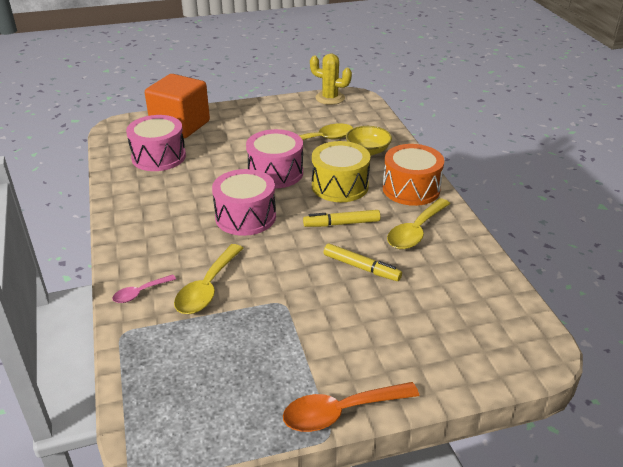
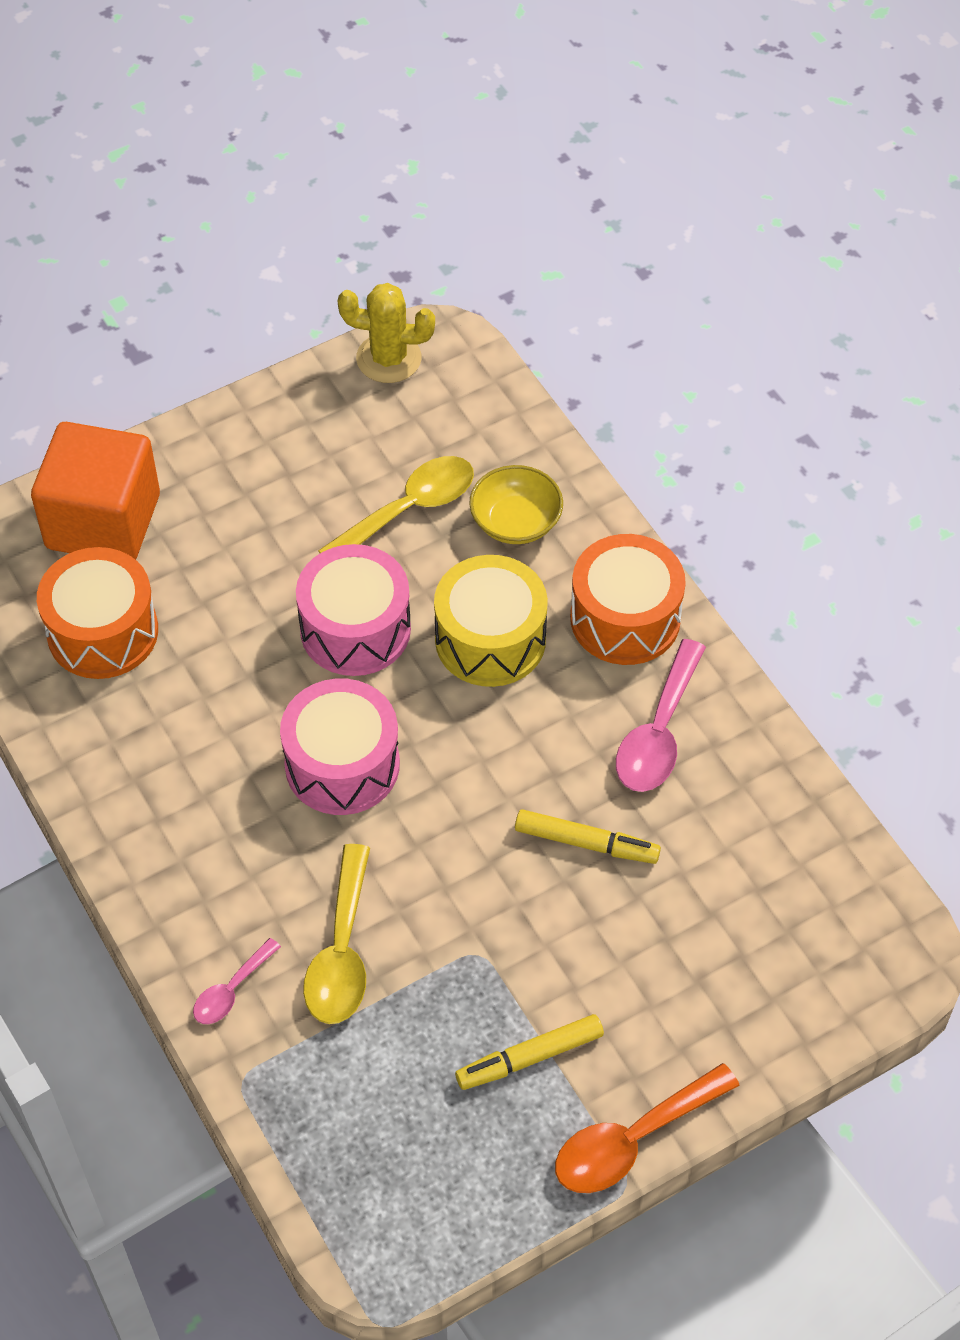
camera: 15 degrees left, 20 degrees up
(158, 157) = (102, 632): pink drum -> orange drum
(341, 224) = (523, 742): yellow marker -> yellow marker (530, 1058)
(416, 231) = (658, 732): yellow spoon -> pink spoon

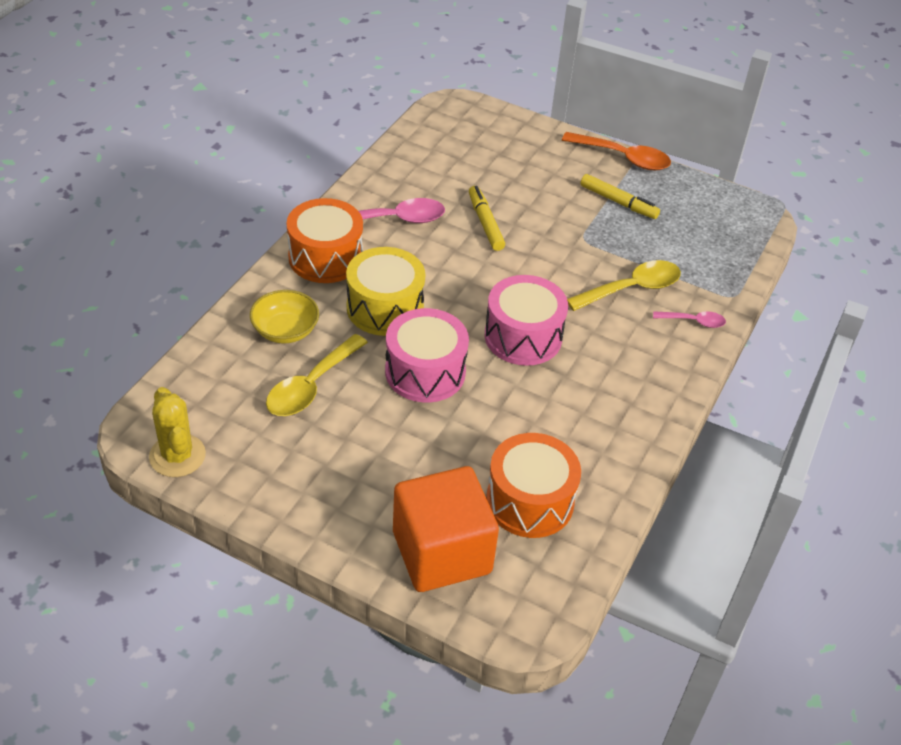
camera: 125 degrees left, 10 degrees down
(409, 509) = (311, 386): yellow spoon -> yellow spoon turned 75 degrees counterclockwise

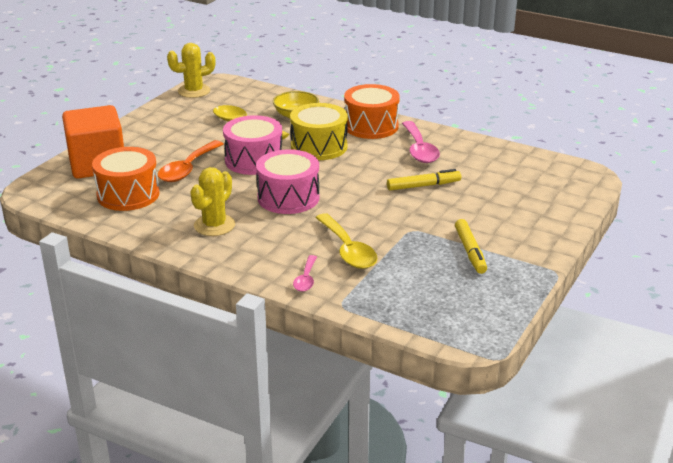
camera: 95 degrees right, 15 degrees down
(597, 403) = (214, 225): none -> yellow cactus
(618, 202) = (470, 251): yellow marker -> yellow marker turned 45 degrees counterclockwise
(623, 158) = (543, 259): orange spoon -> orange spoon (188, 169)

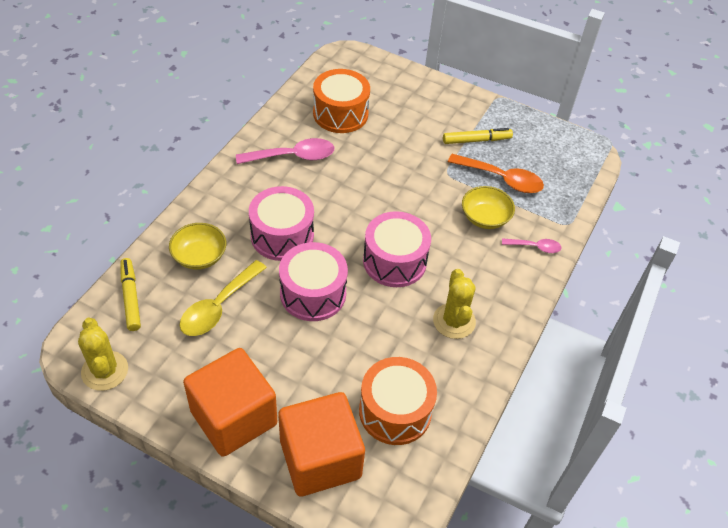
camera: 95 degrees left, 20 degrees up
(143, 133) = (233, 417): none -> orange cube
(188, 169) = (332, 356): orange spoon -> orange spoon (501, 179)
(214, 225) = (454, 321): yellow cactus -> yellow cactus turned 60 degrees clockwise
(319, 146) = (282, 236): yellow drum -> pink drum
(347, 250) = (485, 218): yellow spoon -> yellow bowl
(371, 126) = (235, 190): orange drum -> orange drum (340, 113)
(423, 186) = (367, 159): yellow marker -> yellow marker (130, 297)

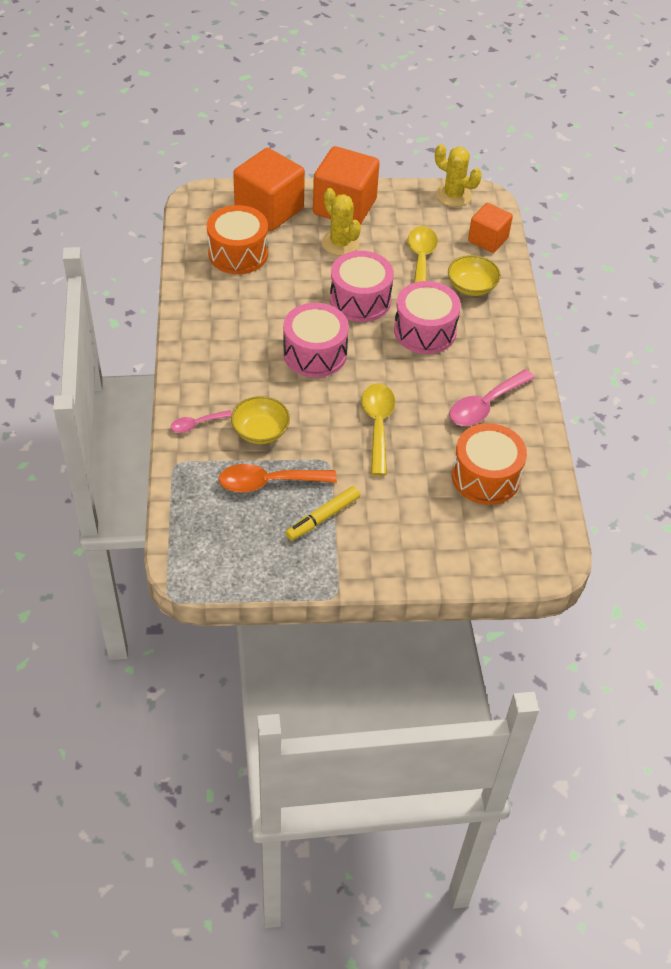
camera: 150 degrees right, 0 degrees up
(130, 297) = (488, 239): yellow marker -> orange cube
(388, 180) = (378, 425): none -> yellow spoon
(454, 321) = (233, 329): yellow cactus -> yellow cactus (340, 243)

